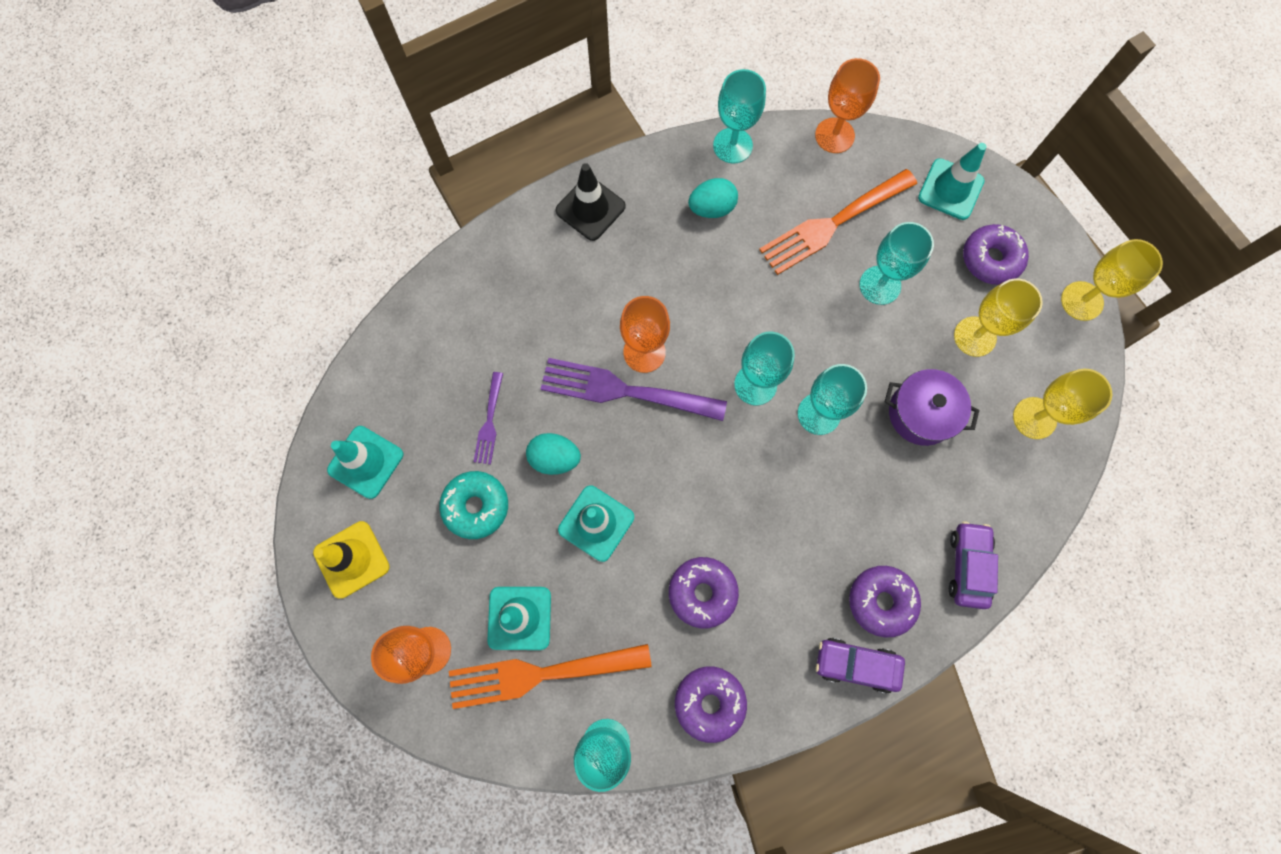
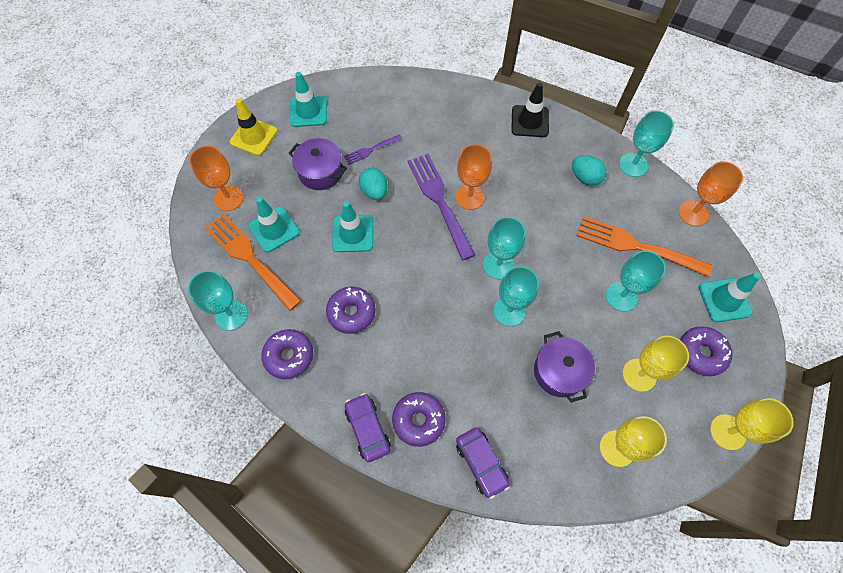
camera: 55 degrees right, 10 degrees down
(476, 506) = (320, 172): turquoise donut -> purple pot
(967, 566) = (481, 463): purple car -> purple car turned 90 degrees clockwise

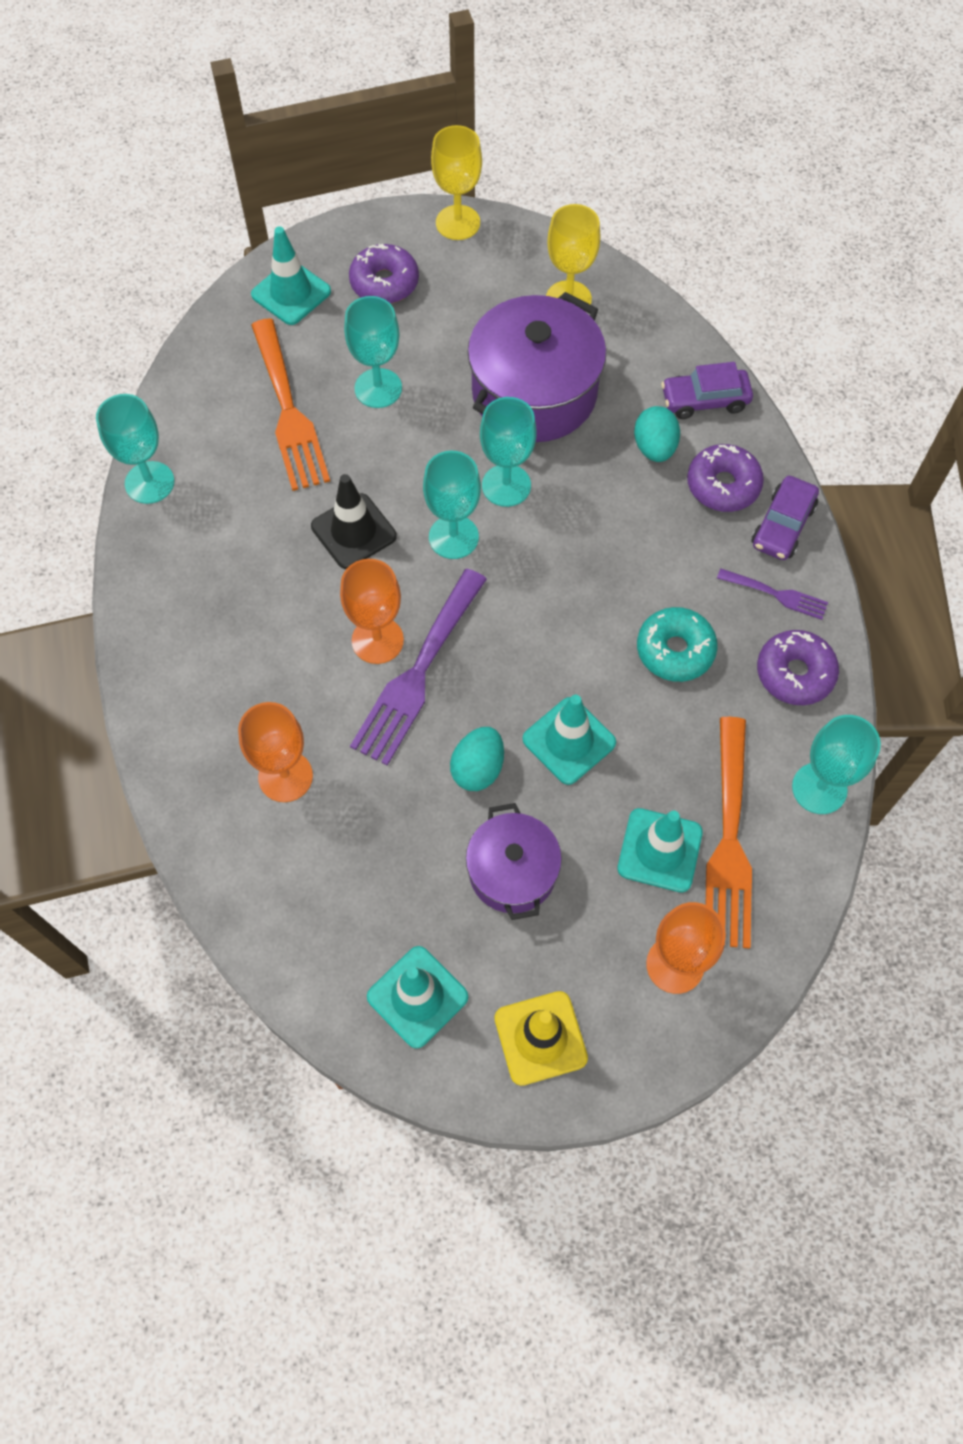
camera: 130 degrees left, 0 degrees up
(351, 312) = (675, 650): purple donut -> turquoise donut
(371, 150) = (410, 833): purple fork -> purple fork (777, 594)
(481, 463) = (705, 400): purple car -> purple car turned 120 degrees counterclockwise
(530, 121) = (169, 655): black traffic cone -> black traffic cone (353, 531)
(559, 372) = (534, 393): purple pot -> purple pot, size x1.68
(585, 178) = (221, 525): turquoise egg -> turquoise egg (654, 448)
(639, 375) = (465, 322): yellow goblet -> none
(693, 213) = (180, 379): orange goblet -> orange goblet (285, 776)

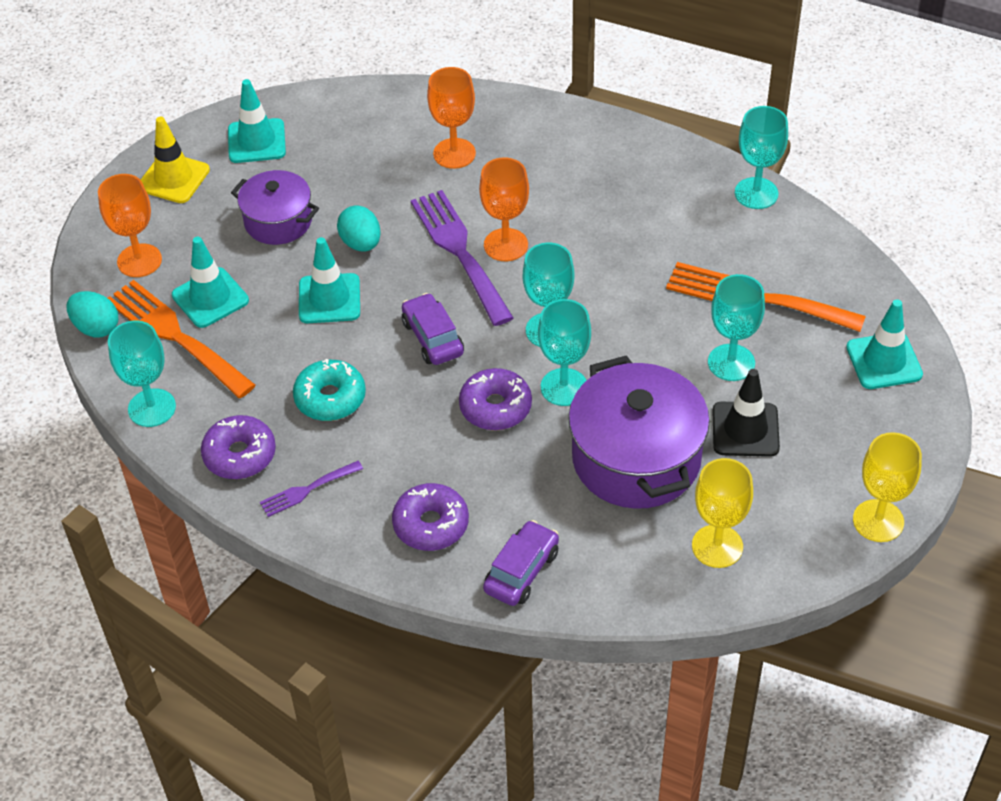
camera: 130 degrees right, 15 degrees down
(353, 531) = (608, 278): black traffic cone -> black traffic cone (745, 429)
(384, 283) = (845, 428): purple donut -> purple donut (495, 407)
(654, 448) = (509, 503): turquoise egg -> turquoise egg (96, 327)
(782, 526) = (357, 537): purple car -> purple car (432, 338)

